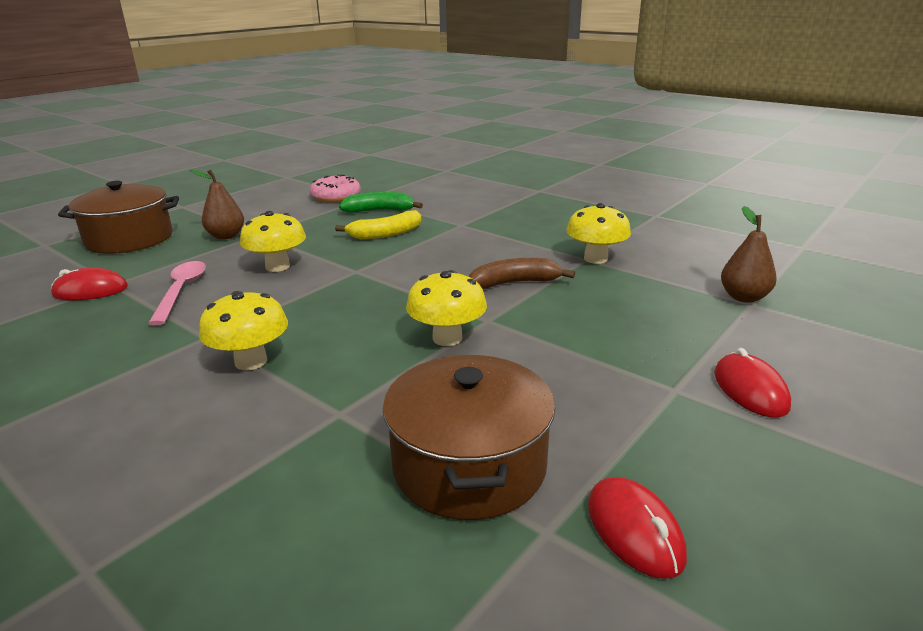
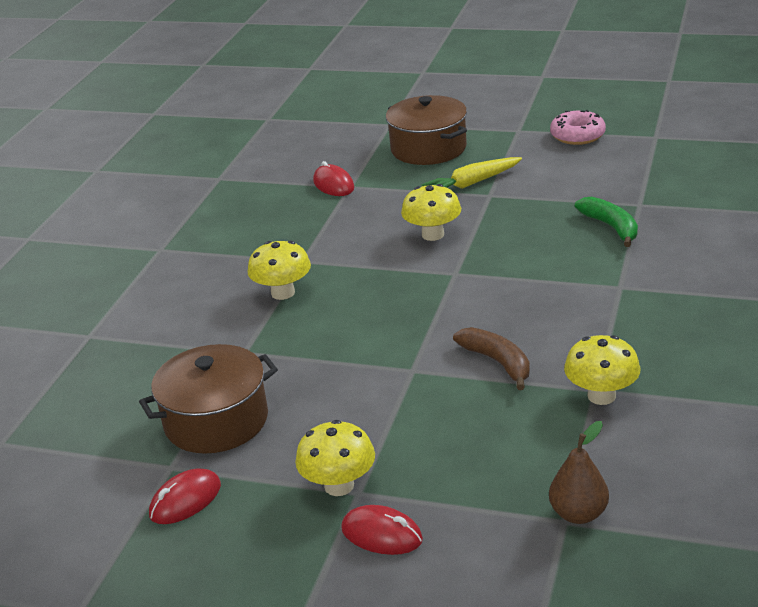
camera: 70 degrees right, 5 degrees up
(181, 291) = (359, 217): pink spoon -> none
(226, 236) = (472, 183): brown pear -> yellow carrot
(336, 197) = (626, 188): pink donut -> pink donut (577, 135)
(386, 234) = (552, 255): yellow banana -> none
(447, 338) = (368, 360): yellow mushroom -> yellow mushroom (339, 485)
(750, 390) = (382, 534): red mouse -> red mouse turned 60 degrees clockwise

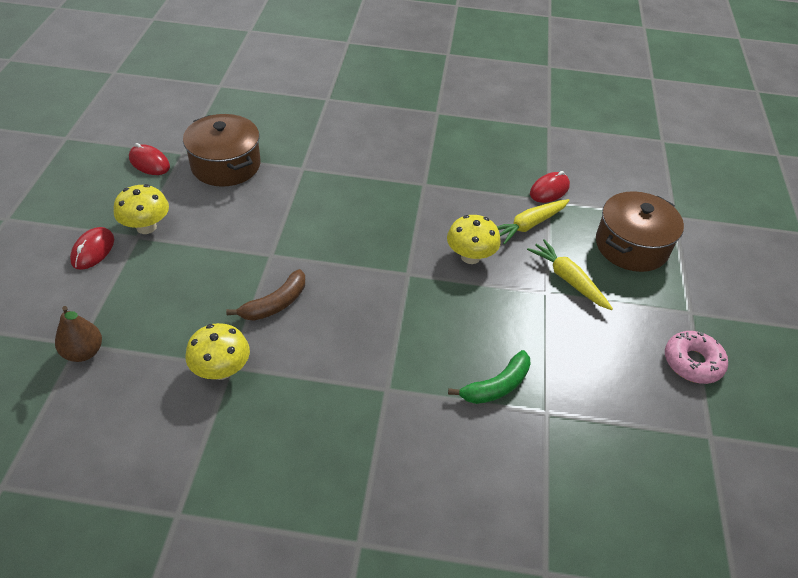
camera: 75 degrees right, 15 degrees up
(283, 293) = (378, 178): yellow mushroom -> none
(388, 199) = (529, 225): none -> yellow carrot

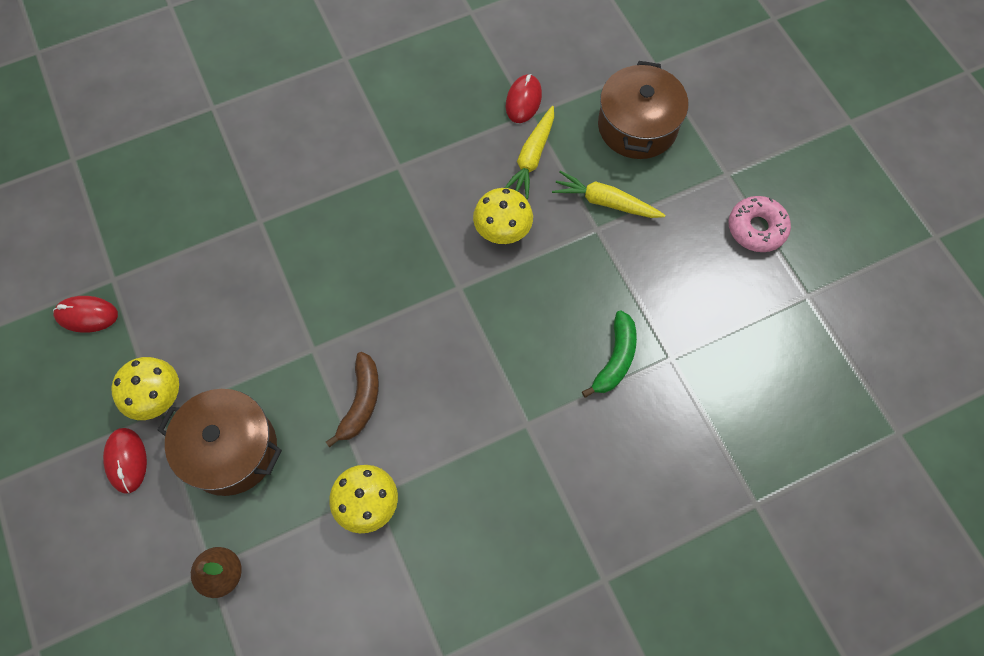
camera: 30 degrees left, 20 degrees up
(226, 165) = (174, 267): brown pot -> brown pot (231, 449)

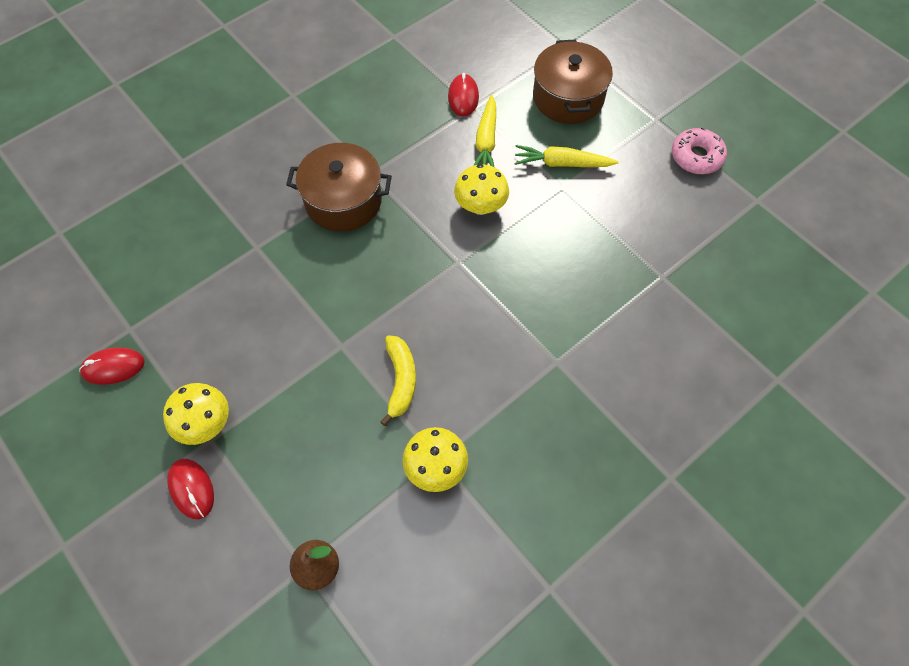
camera: 15 degrees left, 5 degrees down
(231, 449) = (291, 453): brown pot -> brown pot (343, 201)
(361, 402) = (400, 380): brown banana -> yellow banana
(615, 359) = (615, 289): green banana -> none

